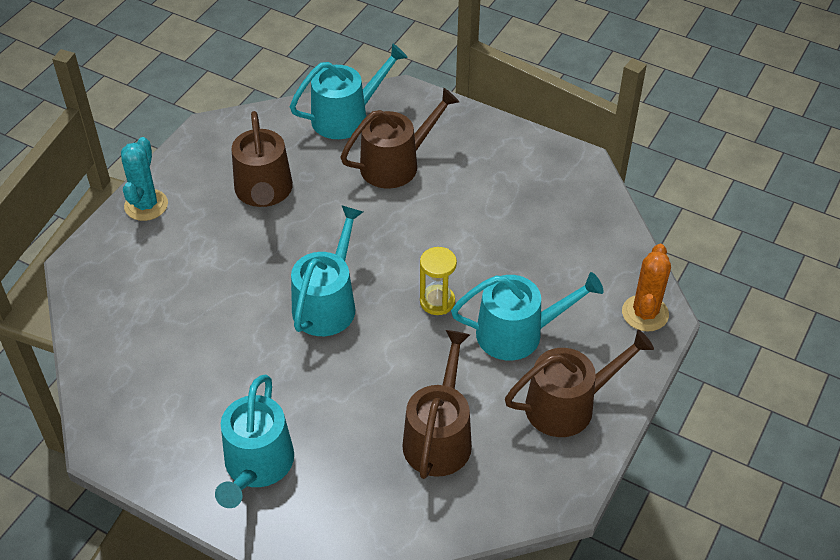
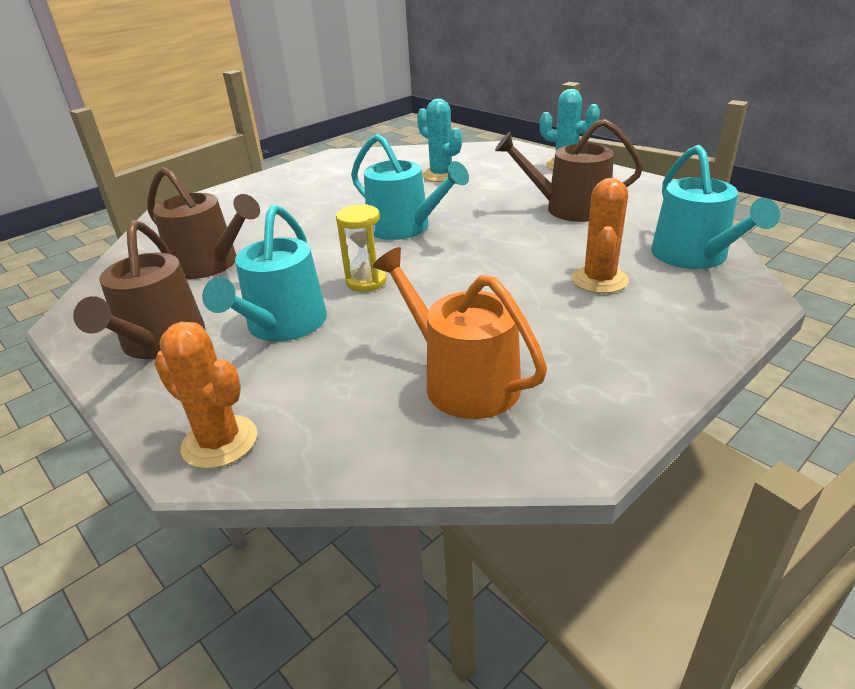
camera: 110 degrees right, 15 degrees down
(179, 307) = (441, 175): none -> turquoise cactus
(257, 466) = (268, 195): turquoise watering can -> none
(396, 164) = (599, 280): brown watering can -> orange cactus
(542, 216) = (462, 380): none -> orange watering can

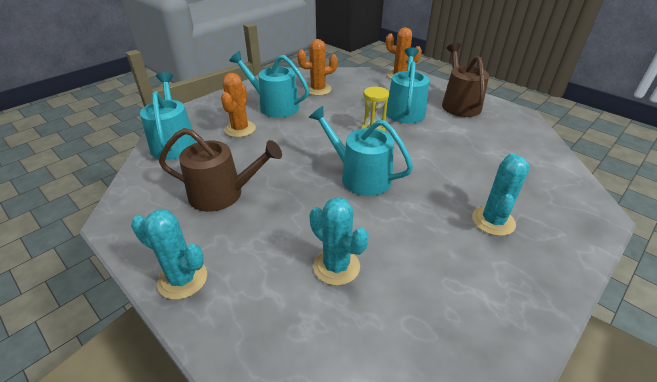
camera: 175 degrees right, 5 degrees up
(210, 264) = (484, 147): brown watering can -> none
(283, 201) = (493, 221): none -> turquoise cactus
(462, 380) = (318, 89): orange watering can -> orange cactus
(556, 329) = (274, 106): none -> turquoise watering can

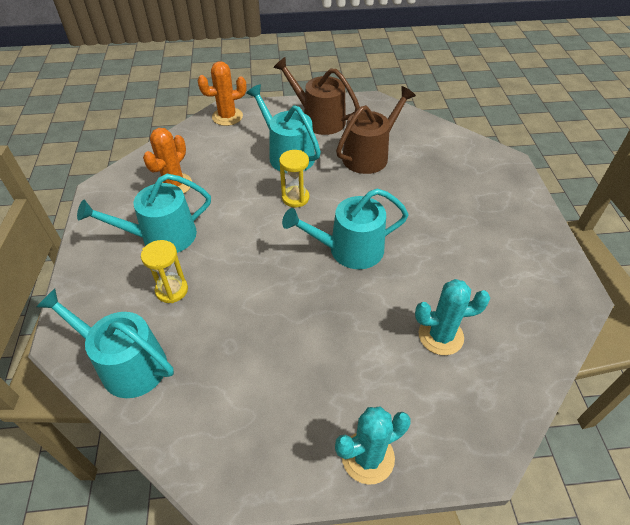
camera: 50 degrees left, 10 degrees up
(222, 194) = (273, 365): brown watering can -> brown watering can (369, 155)
(240, 129) = (172, 290): orange cactus -> yellow hourglass
(493, 221) = (470, 214): turquoise cactus -> none

